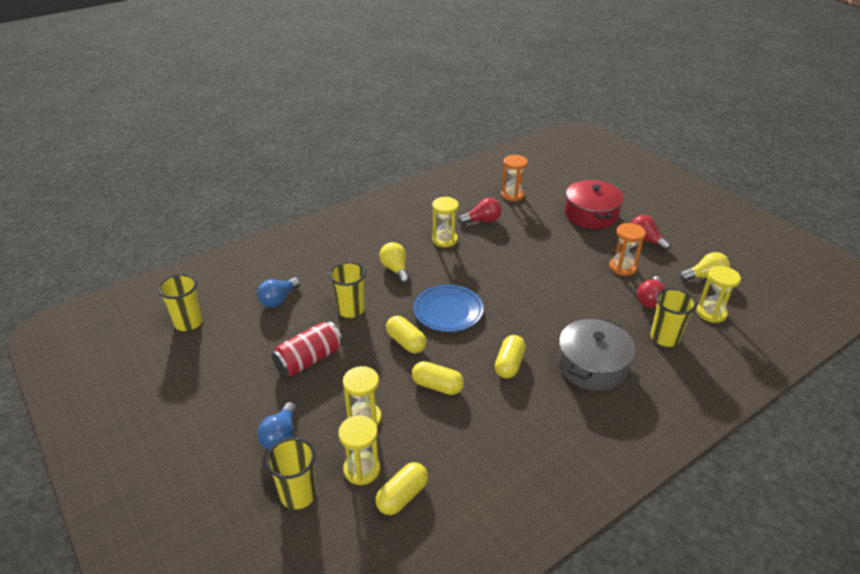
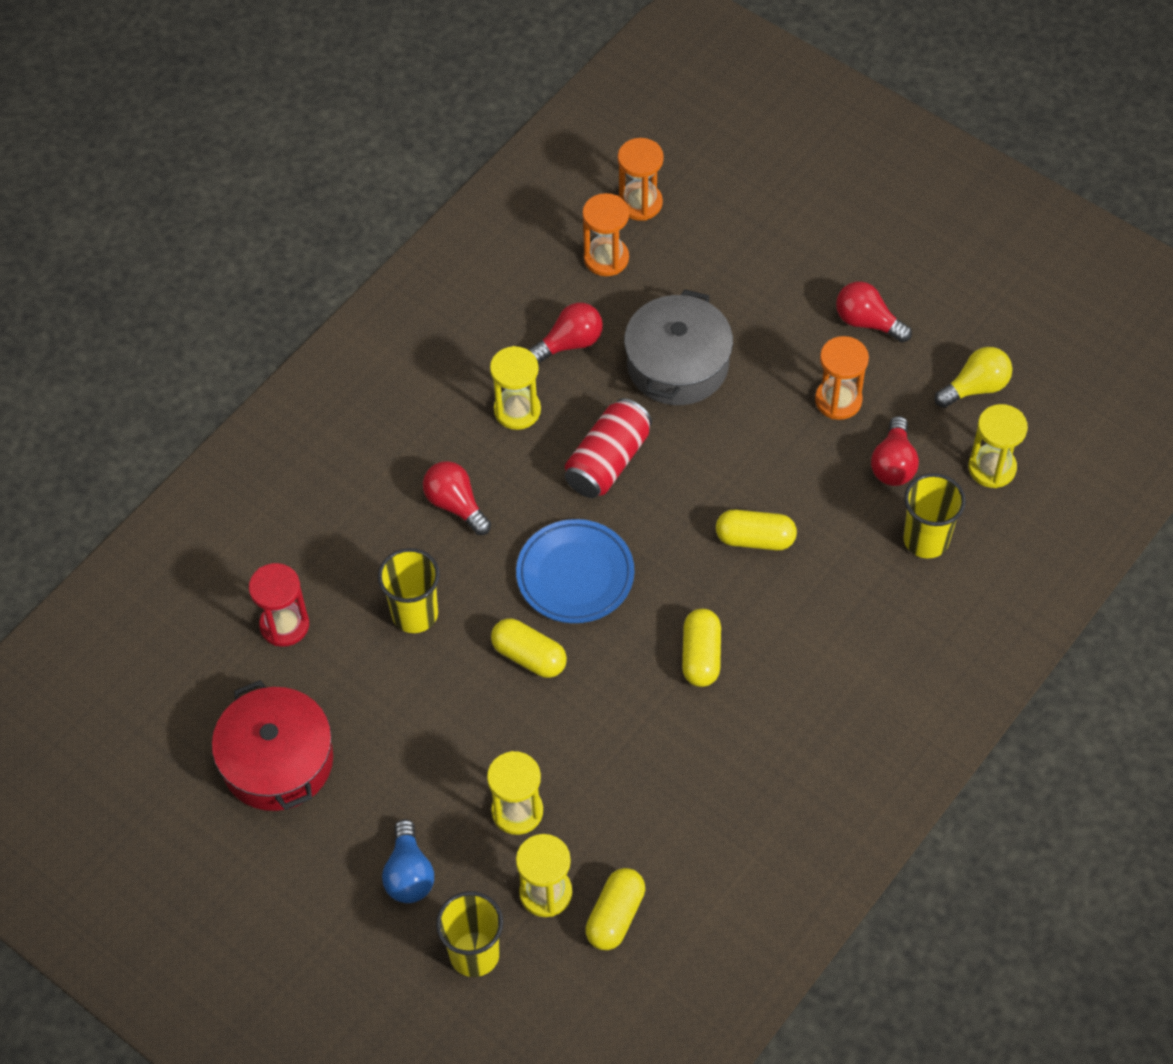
camera: 15 degrees left, 20 degrees up
(188, 323) = (157, 712): yellow cup -> none
(278, 300) = (284, 625): blue light bulb -> red hourglass
(309, 360) = (390, 731): red can -> red can (608, 461)
(395, 269) = (455, 505): yellow light bulb -> red light bulb
(437, 386) = (605, 726): yellow capsule -> yellow capsule (755, 539)
(536, 180) = (640, 203): none -> orange hourglass
(591, 214) = (761, 277): red pot -> red pot (277, 761)
(592, 366) = (825, 625): grey pot -> grey pot (677, 364)

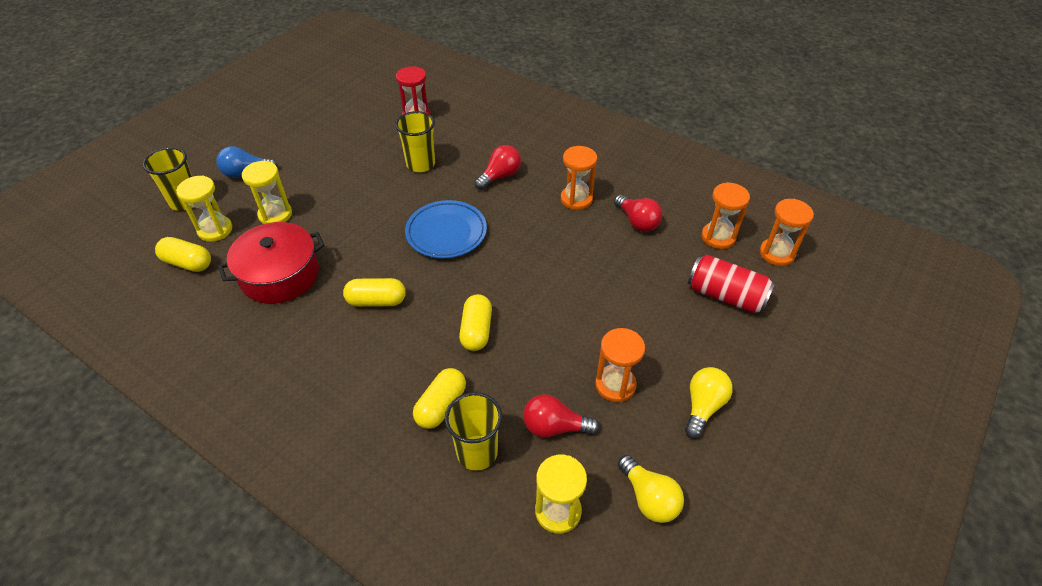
camera: 85 degrees right, 10 degrees down
(277, 761) = (330, 121): red pot -> red pot (280, 275)
(517, 410) = (576, 199): yellow hourglass -> orange hourglass
(529, 656) = (385, 214): yellow capsule -> yellow capsule (441, 406)
(608, 461) = (539, 245): red can -> red can (726, 296)
(677, 364) = (631, 280): grey pot -> none
(867, 322) = (703, 407): red light bulb -> yellow light bulb

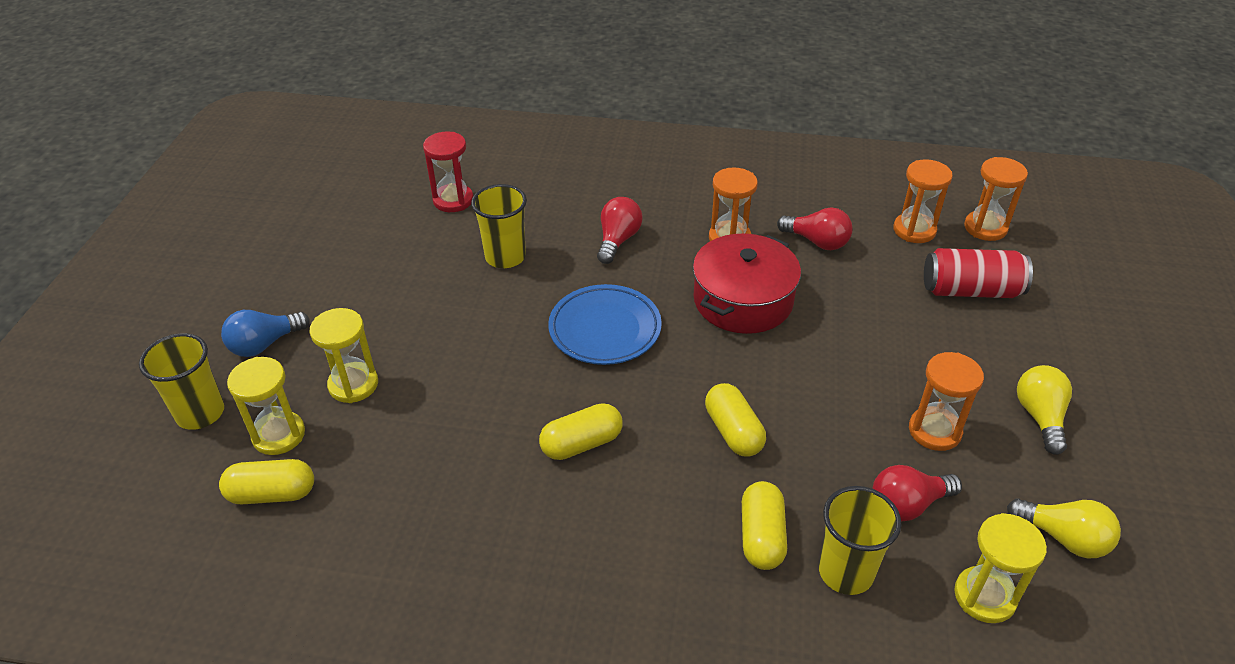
camera: 25 degrees left, 5 degrees down
(280, 275) = (423, 460): red pot -> red pot (743, 300)

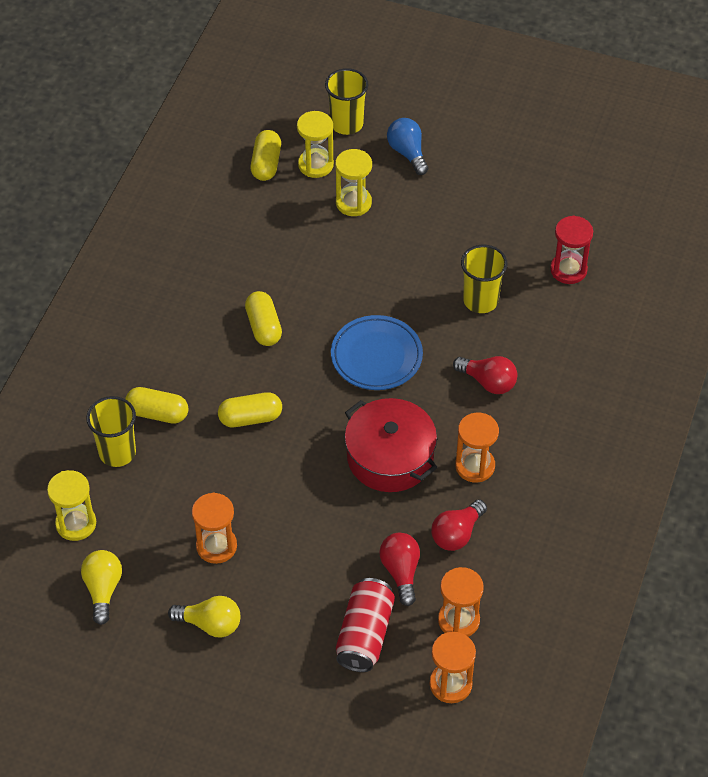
camera: 100 degrees right, 10 degrees up
(908, 505) = (157, 505): red light bulb -> red light bulb (401, 572)
(1063, 538) = (103, 589): yellow light bulb -> yellow light bulb turned 135 degrees clockwise

